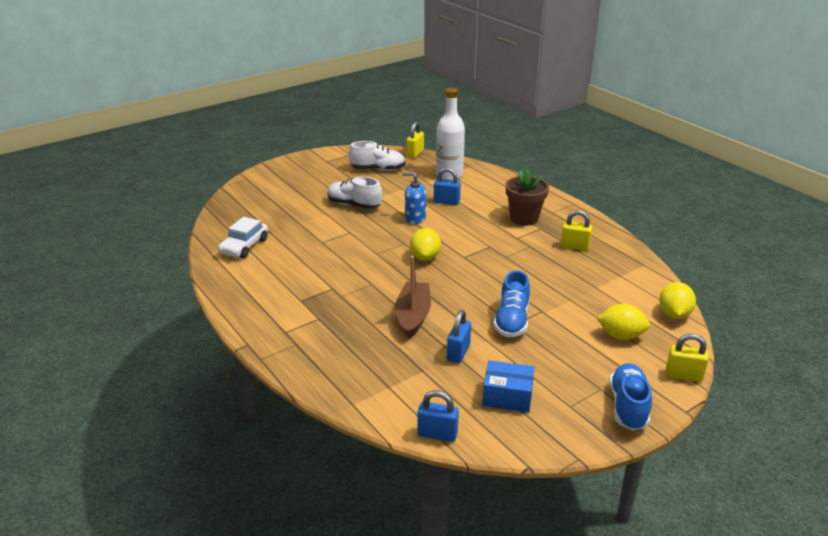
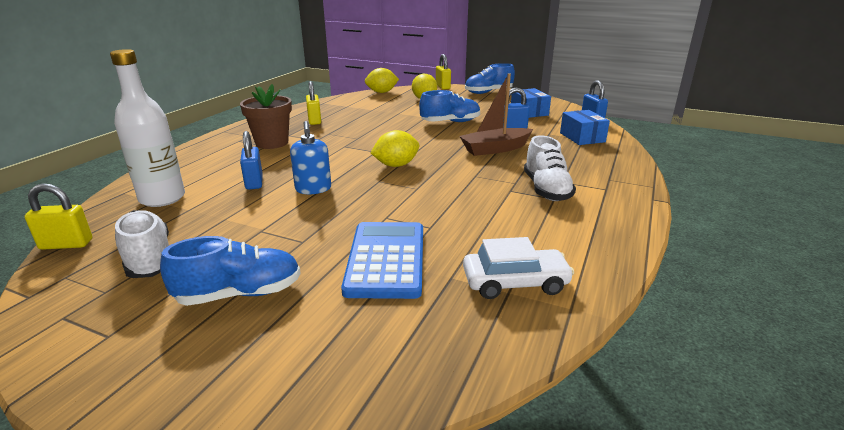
camera: 120 degrees left, 5 degrees down
(306, 220) = (386, 259): none -> blue calculator
(323, 184) = (240, 294): none -> blue shoe
(354, 205) = (304, 238): white shoe -> white shoe (546, 189)
(391, 387) = (582, 137): none -> blue box

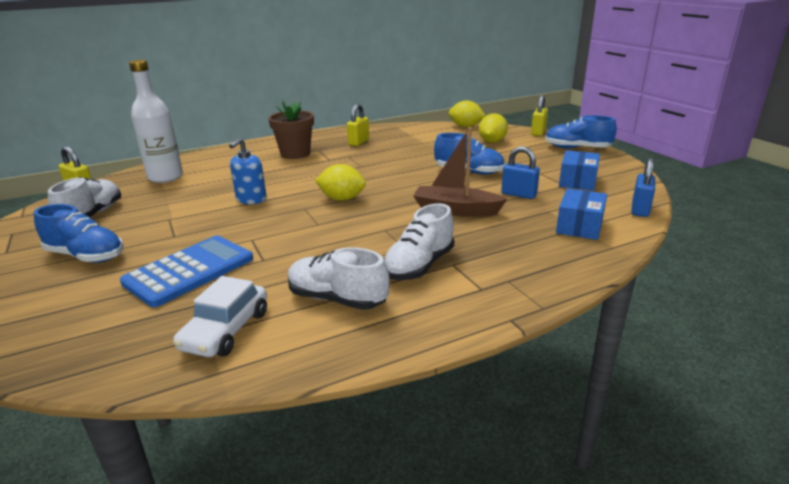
camera: 40 degrees right, 0 degrees up
(254, 182) = (228, 182): blue padlock -> none
(515, 283) = (226, 330): white car -> white car turned 75 degrees clockwise
(542, 229) = (337, 299): none -> white shoe

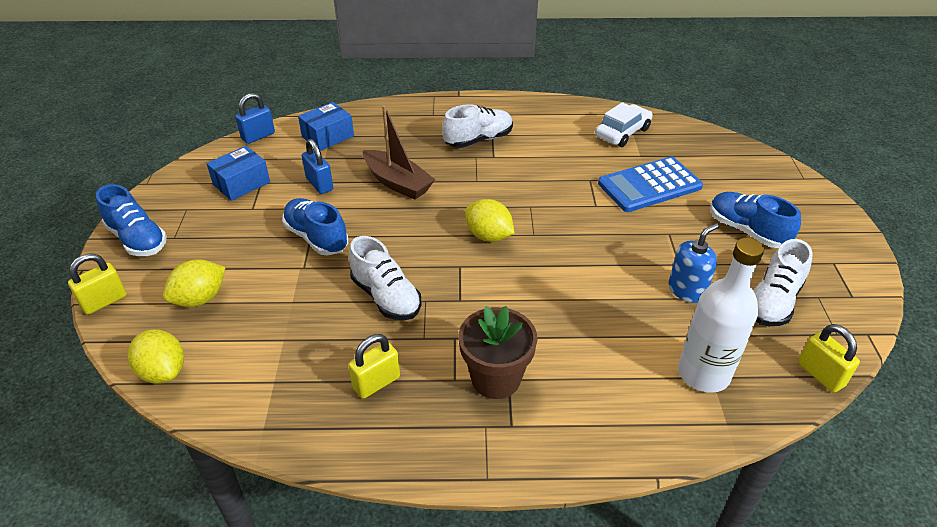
camera: 155 degrees left, 15 degrees up
(251, 199) = (587, 269): blue soap dispenser -> blue soap dispenser (687, 290)
(337, 299) = (548, 133): white shoe -> white shoe (386, 297)

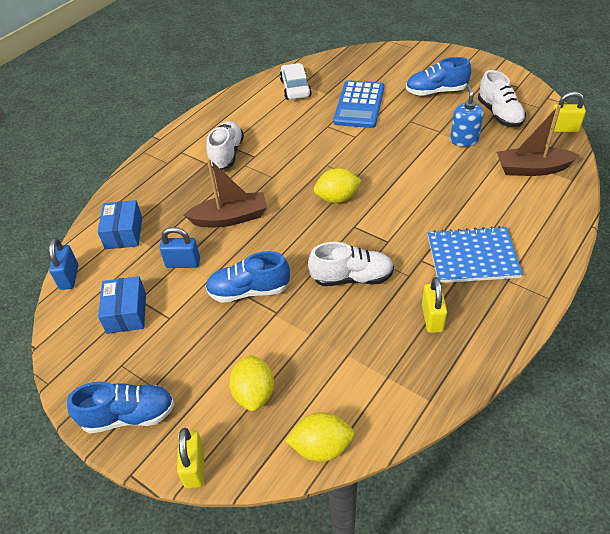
camera: 50 degrees left, 5 degrees up
(496, 378) = (472, 257): brown flower pot -> blue notebook
(703, 373) = (532, 169): white bottle -> brown boat

